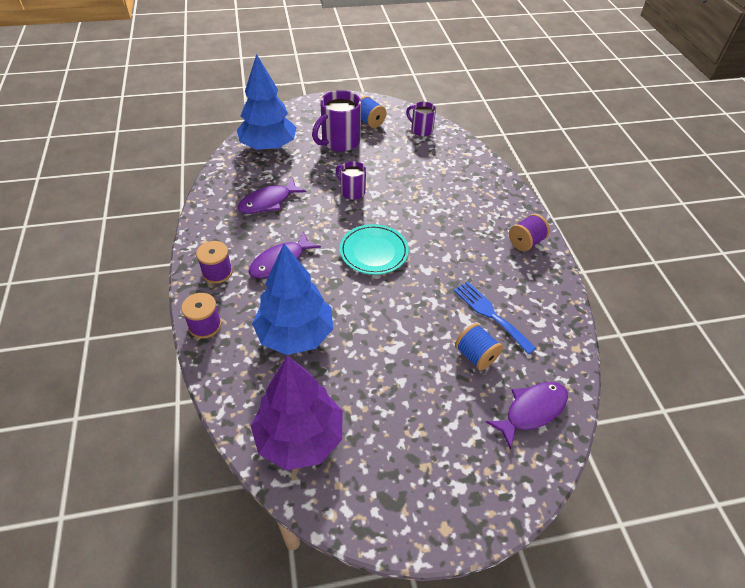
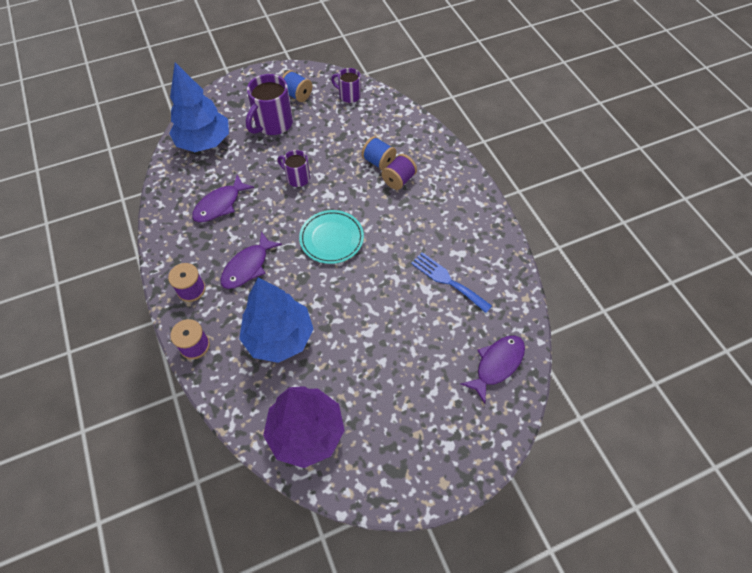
camera: 10 degrees left, 10 degrees up
(475, 355) = (441, 323): blue spool -> blue spool (378, 162)
(525, 242) = (467, 201): purple spool -> purple spool (398, 180)

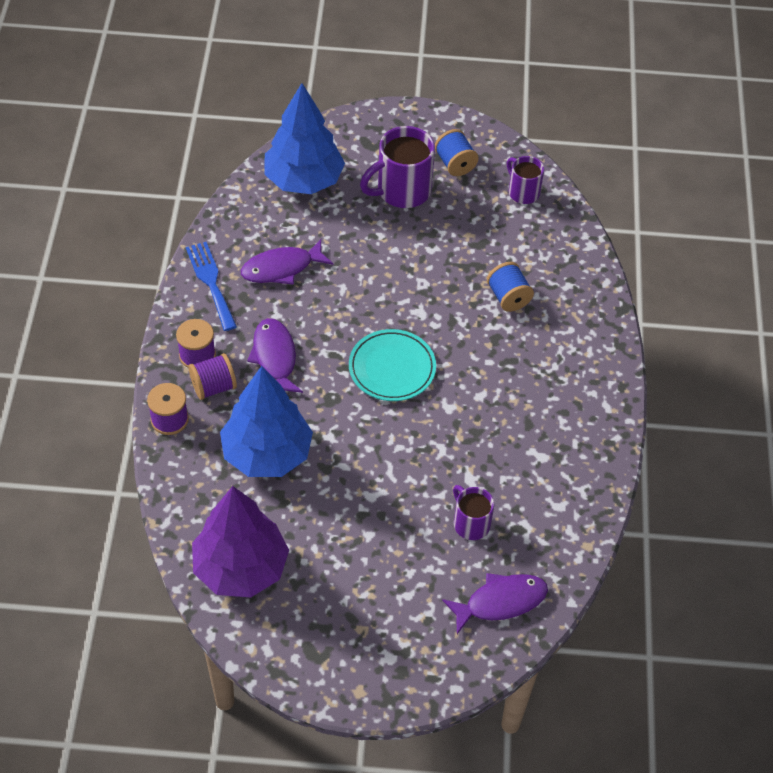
camera: 25 degrees right, 5 degrees down
(248, 266) = (274, 357): purple fish -> purple fish turned 105 degrees clockwise
(297, 178) = (393, 274): purple mug -> purple mug (471, 523)
(398, 180) = (519, 332): purple spool -> purple spool (213, 387)
(447, 280) = (503, 481): blue fork -> blue fork (211, 282)

